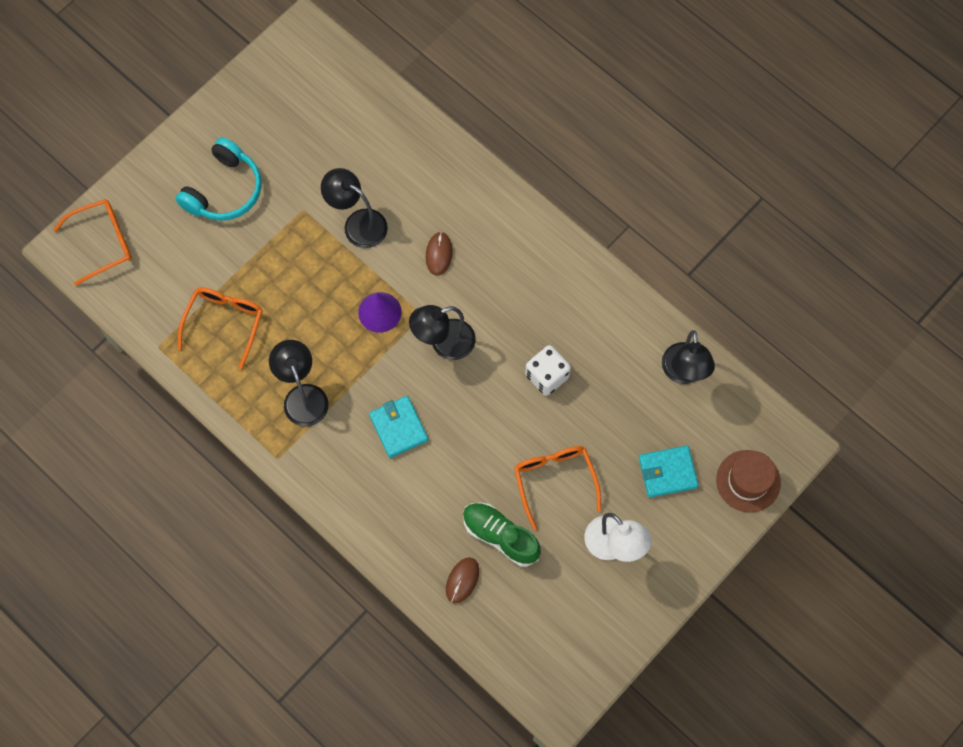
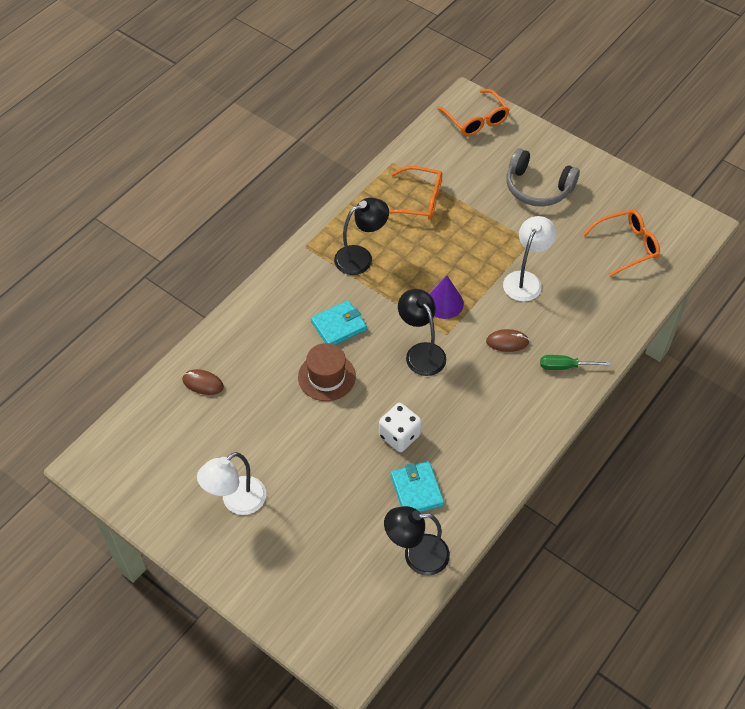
camera: 85 degrees right, 15 degrees down
(224, 190) = (537, 188): turquoise headphones -> grey headphones
(357, 223) = (525, 280): black lamp -> white lamp
(476, 202) = (565, 366): none -> green screwdriver
(500, 536) = (243, 409): green shoe -> none
(555, 481) = (297, 449): orange glasses -> orange glasses (626, 246)
(667, 472) = (311, 545): turquoise wallet -> turquoise wallet (416, 490)
(748, 481) = (307, 621): brown hat -> brown hat (326, 376)

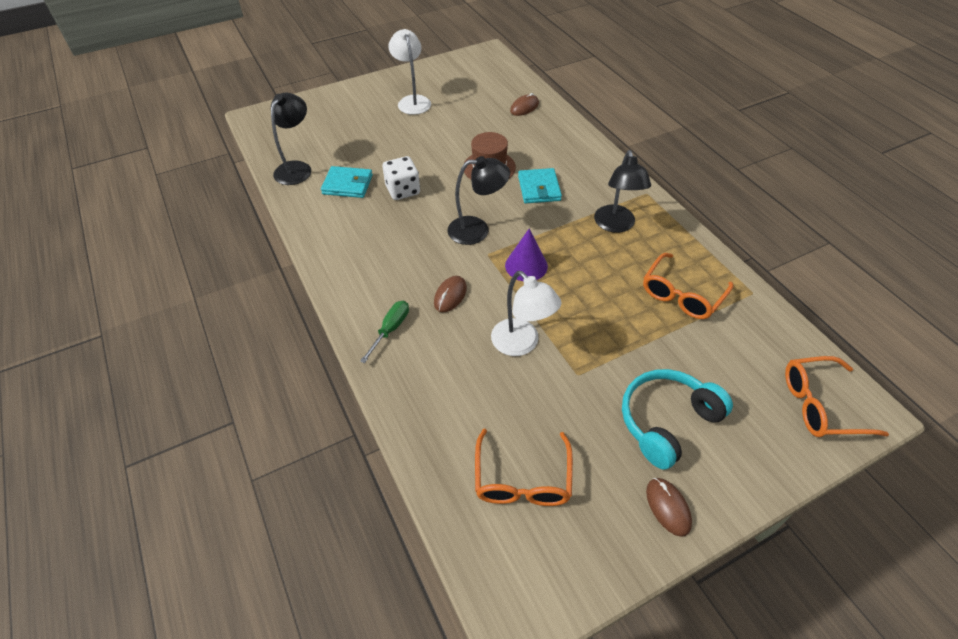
camera: 115 degrees right, 5 degrees down
(537, 188) = (667, 421): grey headphones -> turquoise headphones
(596, 176) = (668, 507): none -> brown mouse

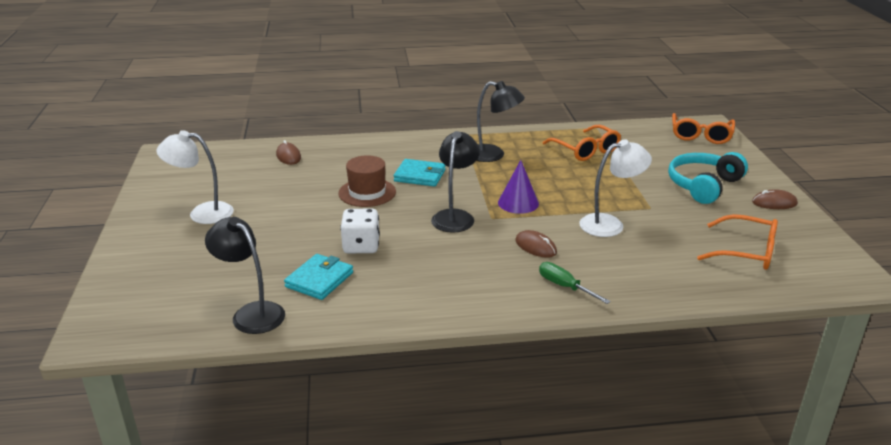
camera: 70 degrees left, 20 degrees down
(667, 421) = (703, 185): turquoise headphones -> turquoise headphones turned 60 degrees clockwise

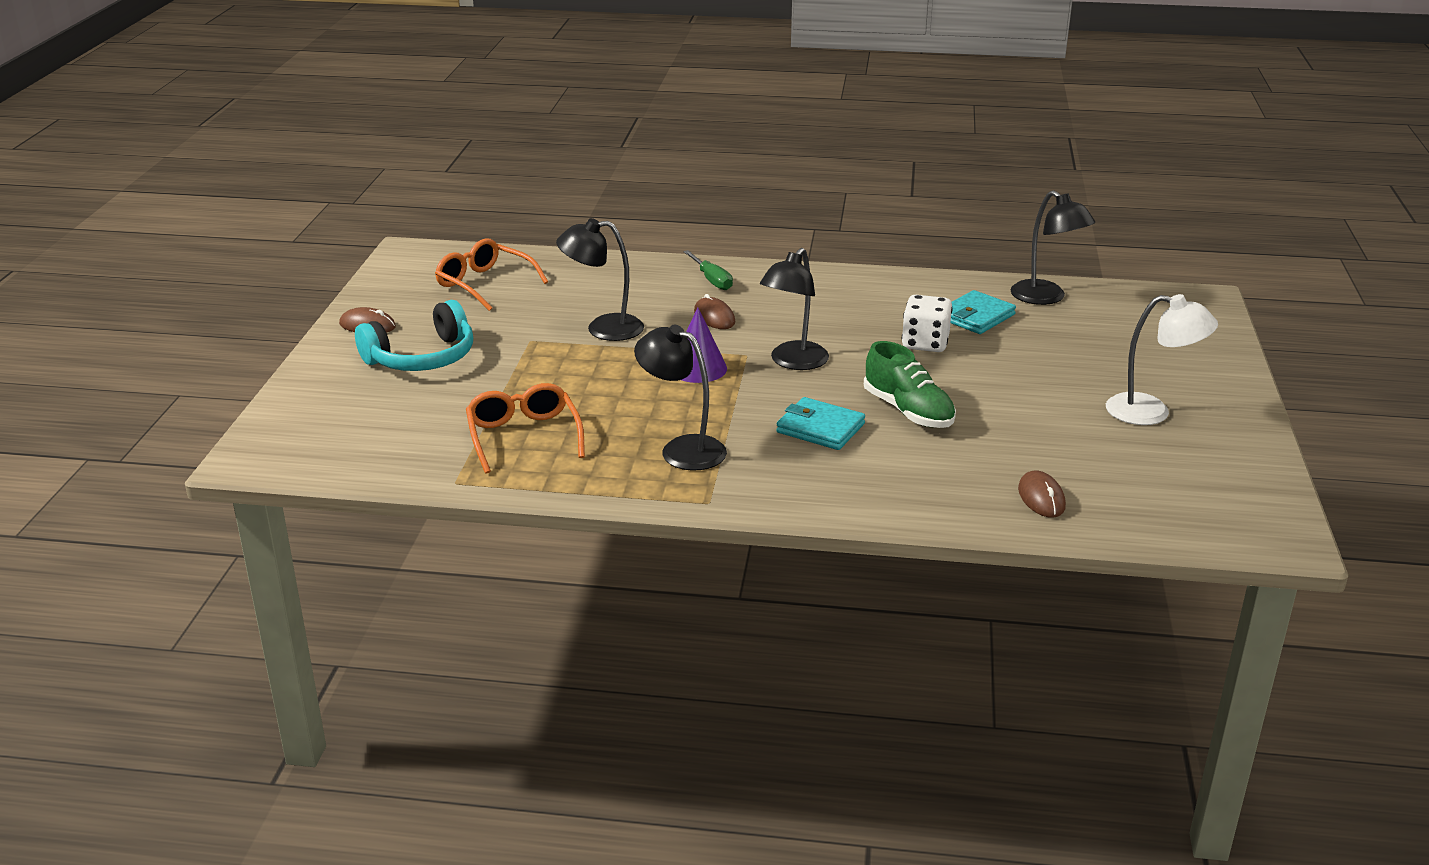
camera: 165 degrees left, 0 degrees up
(367, 192) = (908, 411): brown hat -> green shoe
(610, 224) = (603, 328): white lamp -> black lamp
(701, 135) = (300, 438): orange glasses -> none

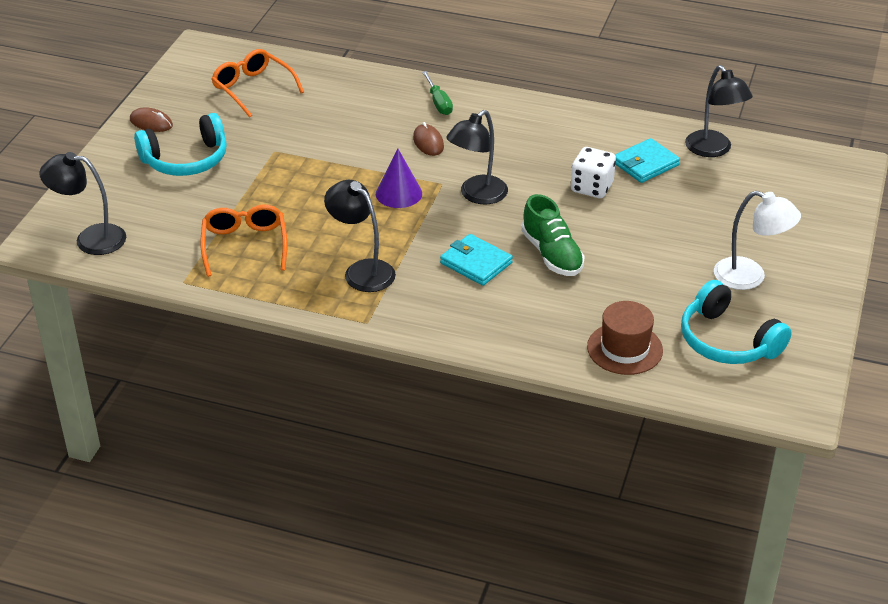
camera: 10 degrees right, 10 degrees up
(603, 328) = (335, 145): black lamp -> black lamp (90, 239)
(1041, 498) = (624, 349): brown mouse -> brown hat
(1159, 477) = (727, 341): none -> turquoise headphones

